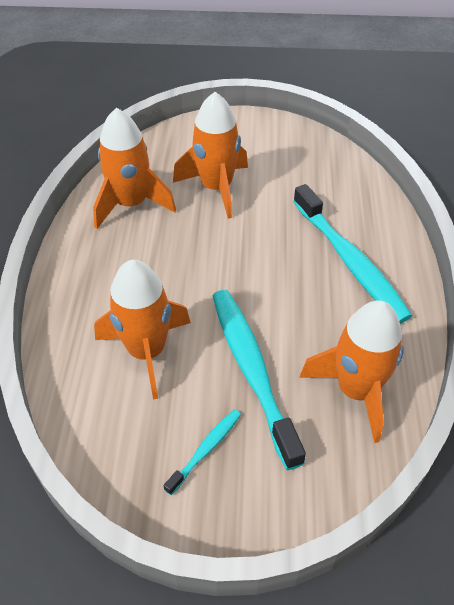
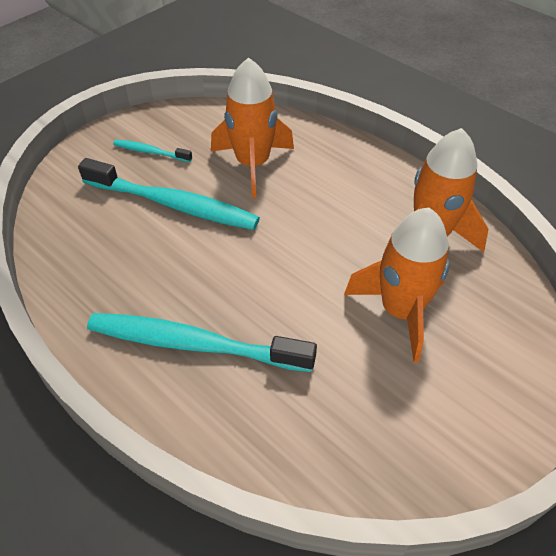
camera: 130 degrees right, 0 degrees up
(205, 450) = (150, 152): turquoise toothbrush -> turquoise toothbrush turned 120 degrees clockwise
(356, 390) = (88, 246): orange rocket -> none

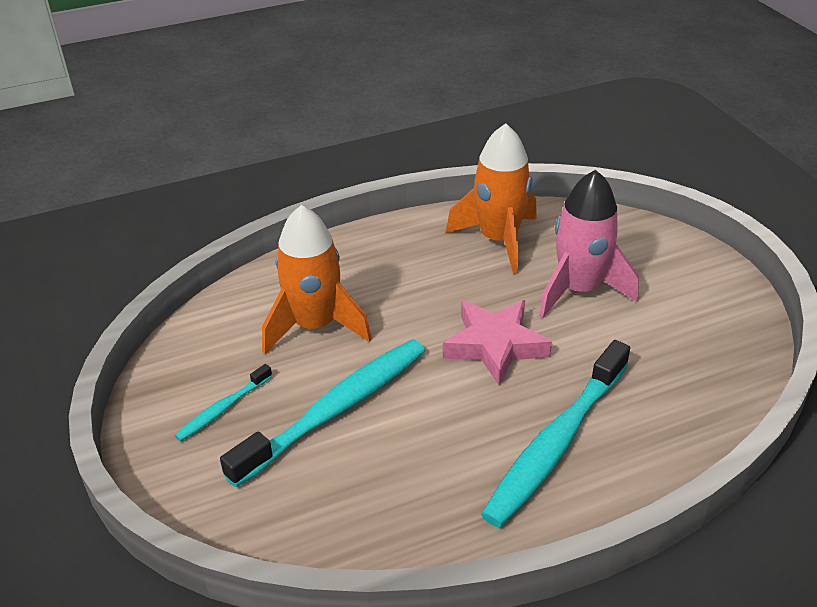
camera: 65 degrees left, 10 degrees down
(289, 272) = (495, 346): none -> pink star
(400, 311) = (579, 290): orange rocket -> pink rocket

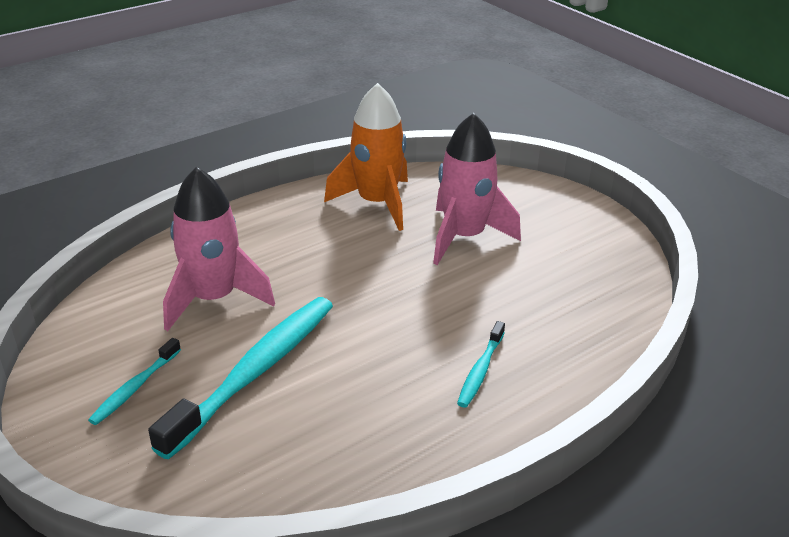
camera: 15 degrees left, 5 degrees down
(315, 326) = (214, 299): orange rocket -> pink rocket
(495, 346) = (399, 294): pink star -> none
(556, 443) = (480, 370): turquoise toothbrush -> turquoise toothbrush, size x0.48

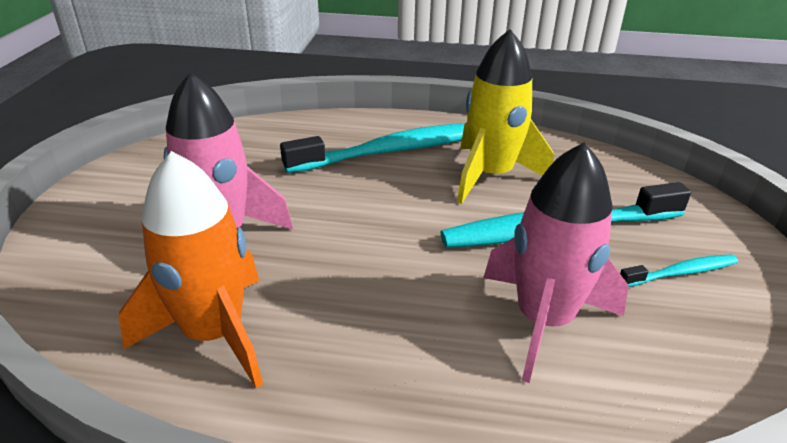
camera: 135 degrees left, 0 degrees up
(364, 397) = (491, 175): none -> yellow rocket
(480, 370) = (394, 151): turquoise toothbrush -> turquoise toothbrush, size x2.10

